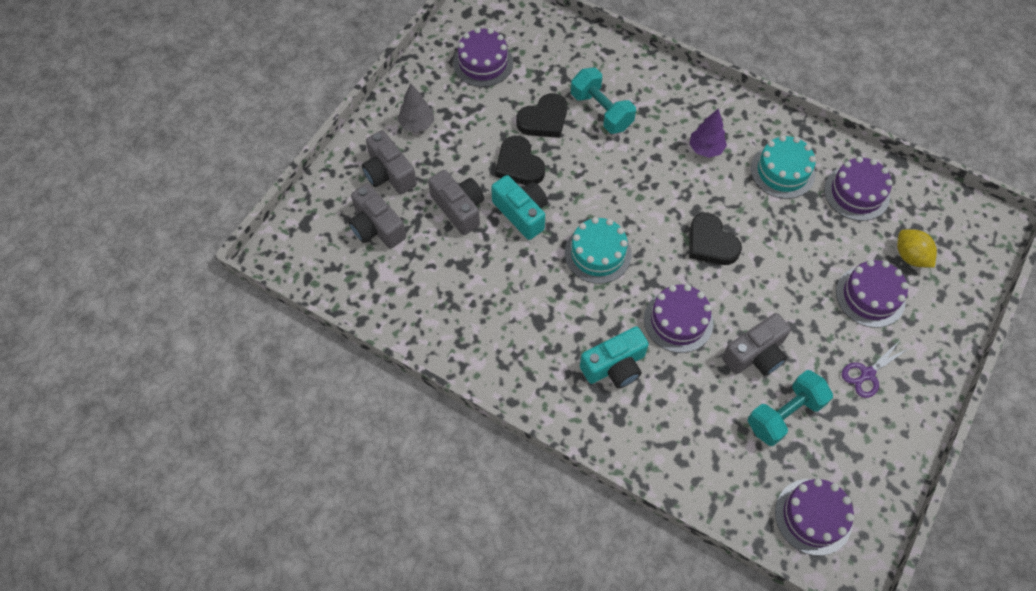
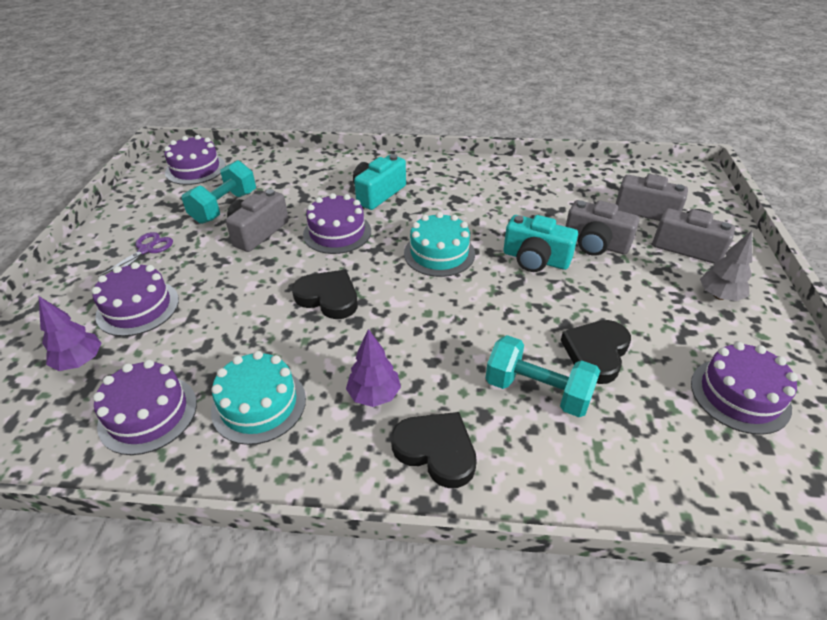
camera: 155 degrees right, 20 degrees down
(519, 165) = (577, 297): black heart -> black heart (436, 450)
(910, 256) = (80, 361): yellow lemon -> purple tree

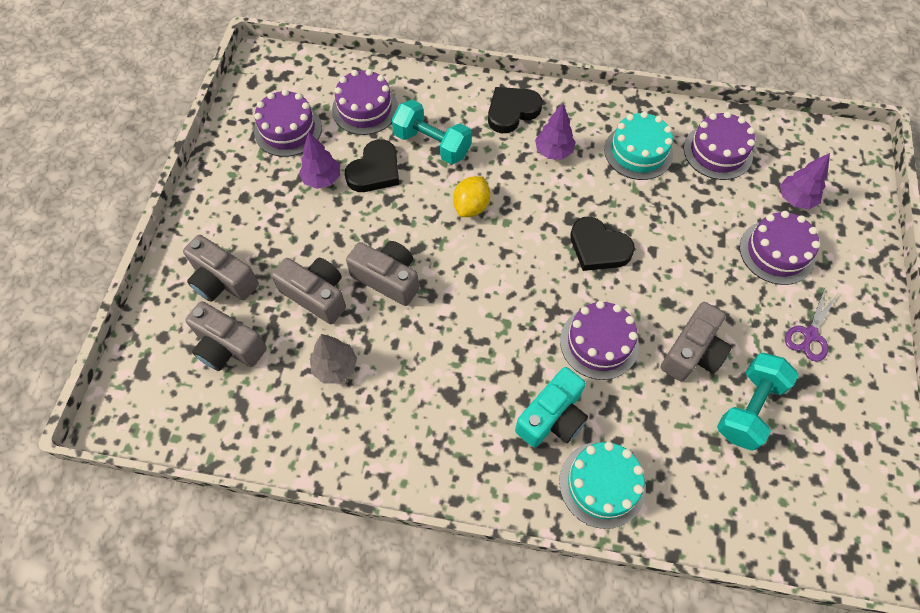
camera: 175 degrees left, 20 degrees up
(195, 169) = (826, 513): purple cake -> purple cake (365, 108)
(436, 450) = (512, 111): black heart -> black heart turned 105 degrees clockwise
(439, 253) = (486, 297): turquoise cake -> turquoise cake (602, 484)
(469, 324) = (471, 206): none -> yellow lemon
(535, 259) = (388, 278): turquoise camera -> grey camera
(653, 338) = (322, 179): none -> purple tree
(719, 296) = (237, 216): grey tree -> grey tree (335, 367)

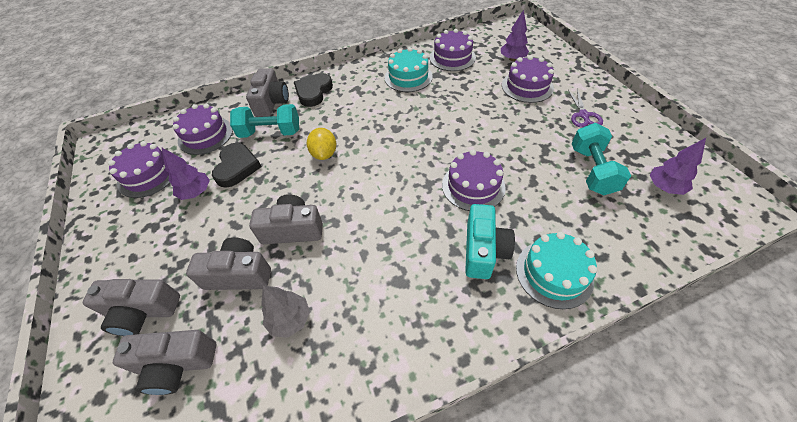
camera: 30 degrees left, 10 degrees down
(553, 152) = (357, 100): purple tree -> purple tree (664, 187)
(598, 248) = (426, 134): black heart -> none
(692, 352) = (532, 159): grey camera -> grey camera (272, 103)

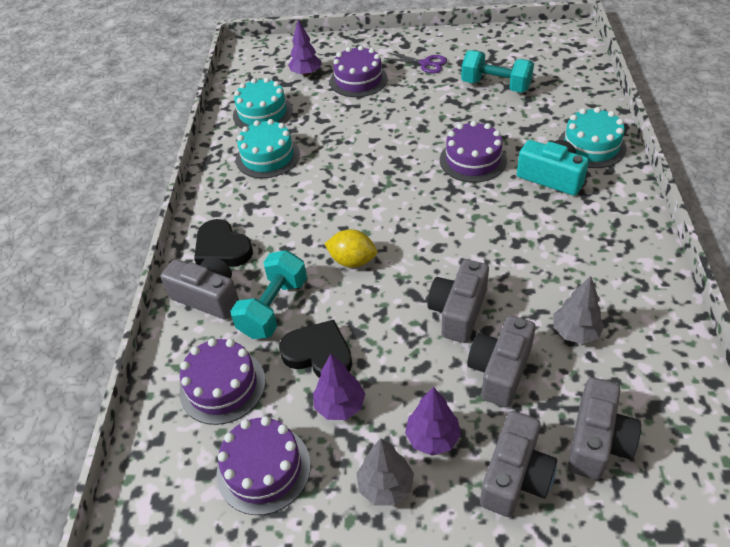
camera: 65 degrees left, 5 degrees down
(135, 237) = (385, 486): none -> grey tree
(452, 57) = (262, 113): purple cake -> turquoise cake
(664, 187) = (534, 59): purple tree -> purple tree (432, 438)

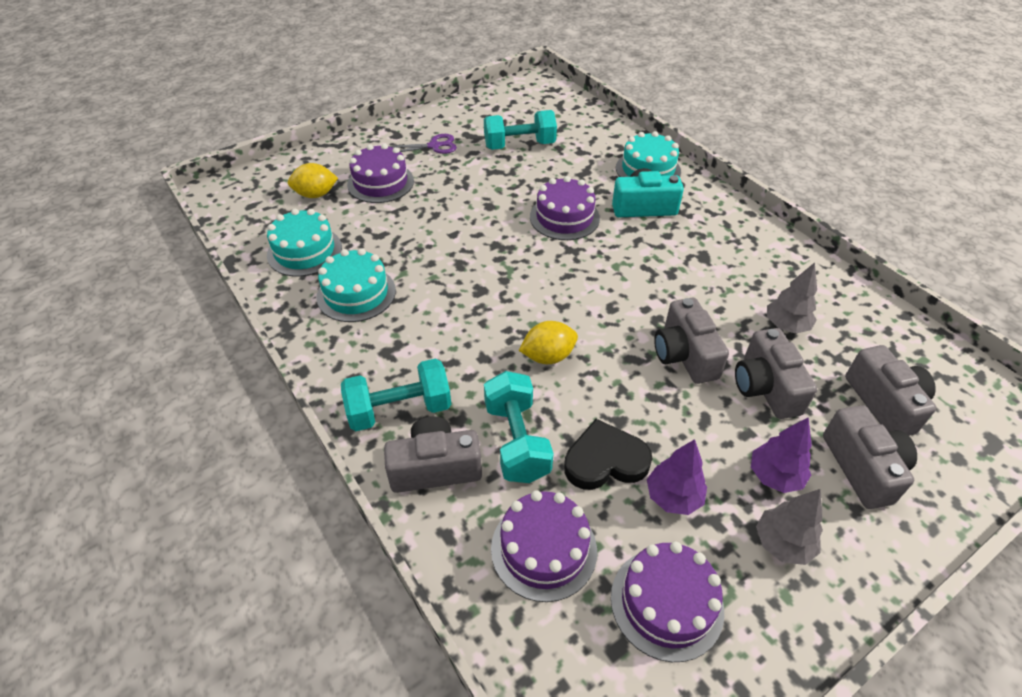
camera: 40 degrees left, 0 degrees up
(222, 248) = (399, 410): black heart -> turquoise dumbbell
(306, 73) = (316, 195): purple tree -> yellow lemon

